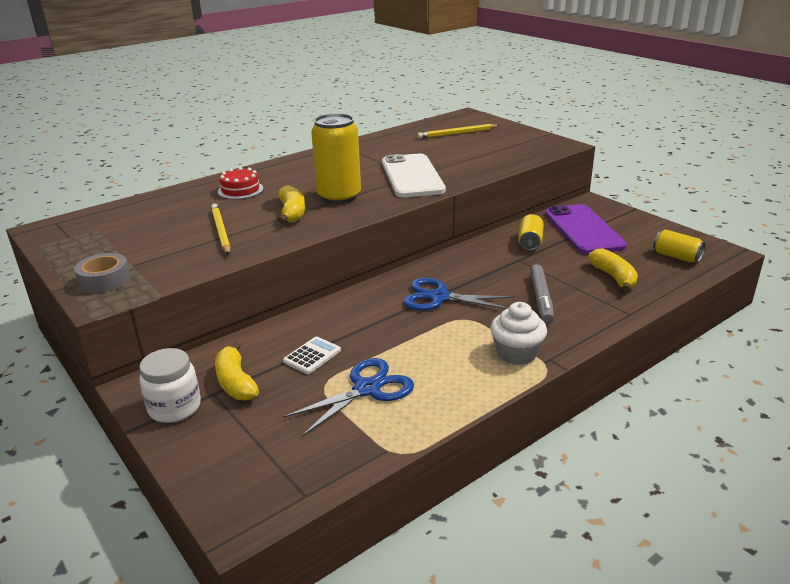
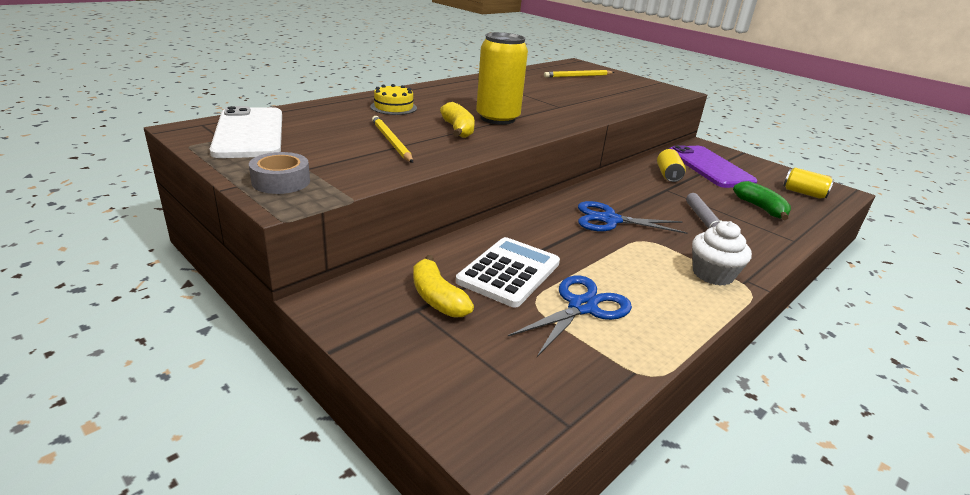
camera: 10 degrees left, 0 degrees up
(175, 407) = (378, 325): white jar -> none
(240, 190) = (393, 107): red cake -> yellow cake
(312, 356) = (509, 272): white calculator -> white calculator, size x1.84
(412, 176) = (558, 106): white phone -> white phone (249, 133)
(614, 277) = (761, 208): yellow banana -> green banana

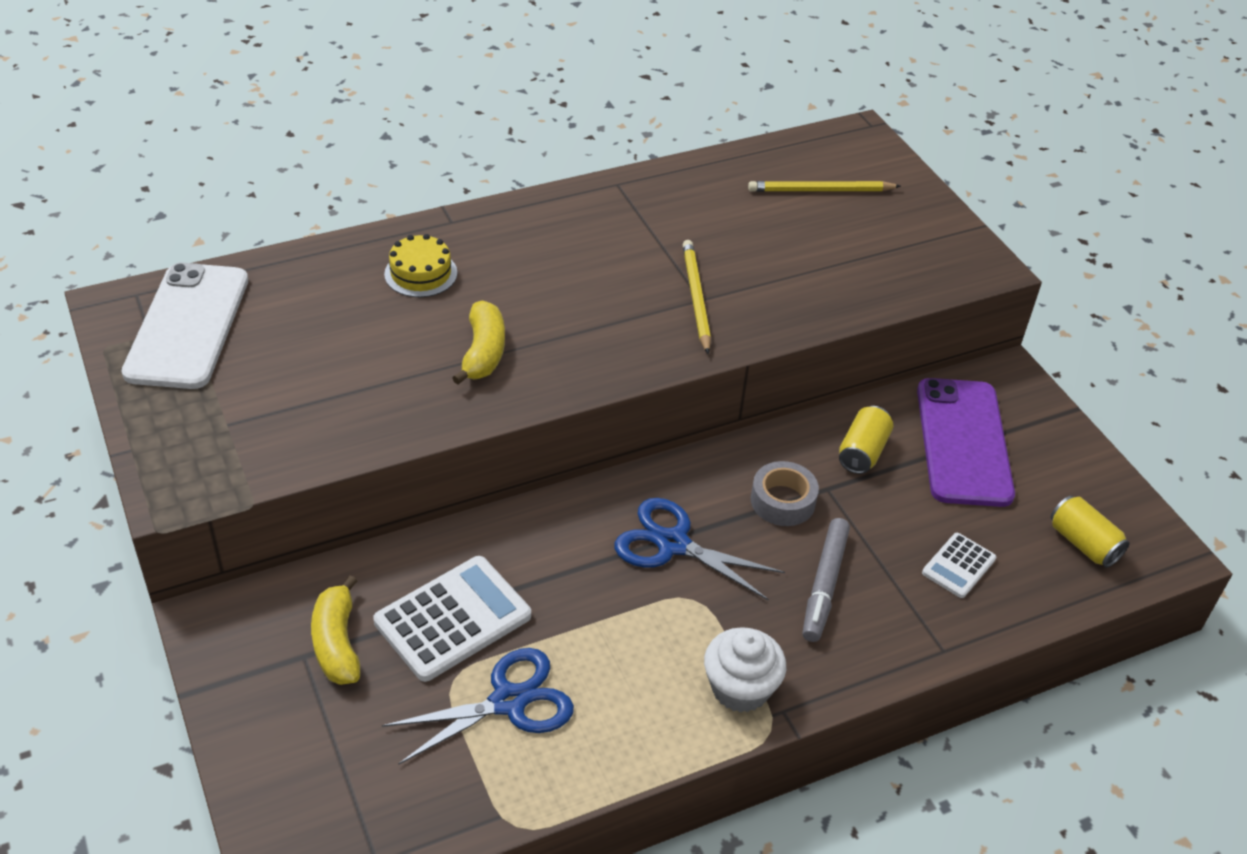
camera: 20 degrees right, 15 degrees up
(281, 181) = (184, 449): grey tape -> grey tape (782, 501)
(391, 142) = (367, 373): yellow pencil -> yellow pencil (696, 298)
(497, 118) = (567, 327): yellow can -> none
(761, 208) = (958, 566): green banana -> white calculator

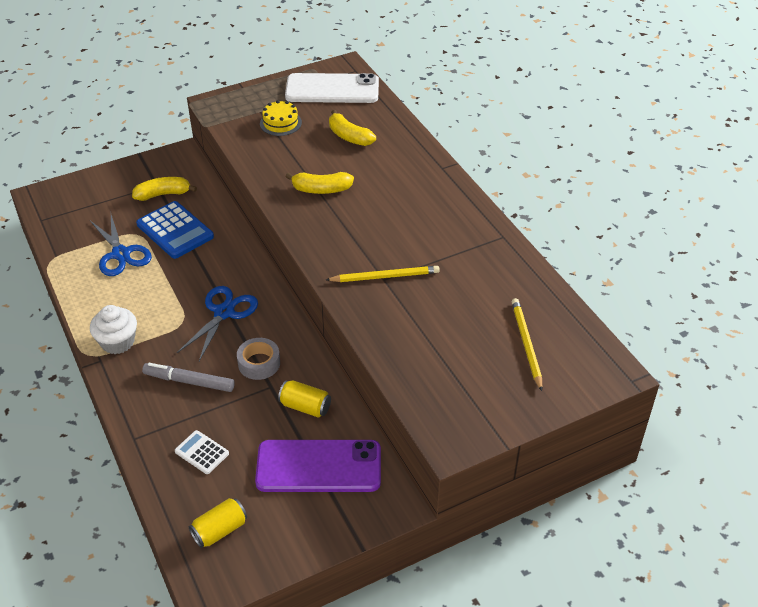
camera: 90 degrees right, 0 degrees up
(342, 313) = (349, 136): none -> yellow banana
(421, 273) = (389, 160): yellow cake -> yellow cake (280, 123)
(453, 619) = (175, 230): white calculator -> blue calculator

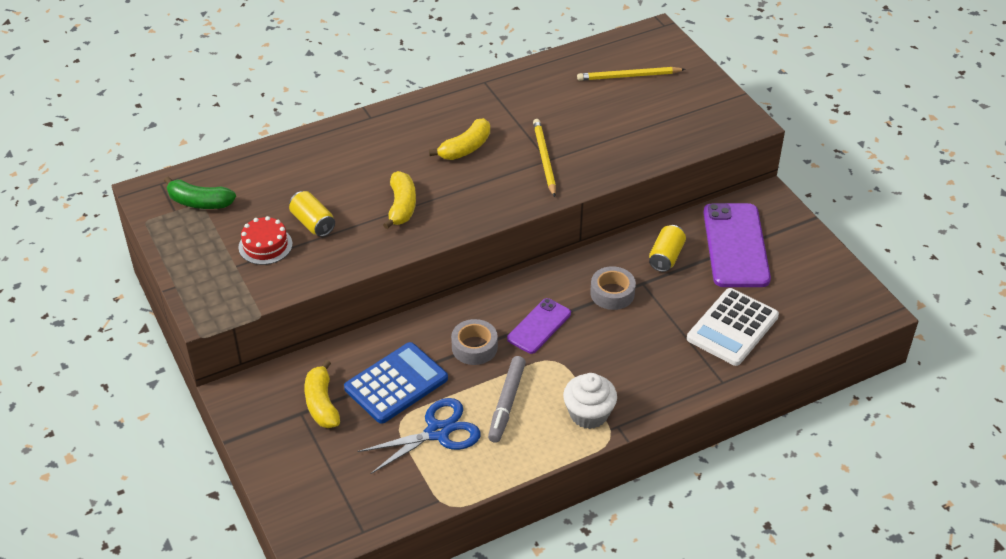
camera: 90 degrees left, 0 degrees up
(189, 381) = (642, 346): grey marker -> grey marker (506, 403)
(202, 452) = (732, 328): white calculator -> white calculator, size x1.84
(206, 273) = (474, 347): none -> grey tape
(220, 530) = (817, 307): yellow can -> yellow can (313, 223)
(224, 313) = (539, 326): blue scissors -> purple phone
(280, 123) = (265, 245): yellow cake -> red cake
(332, 89) = (199, 202): white phone -> green banana
(349, 136) = (303, 186): yellow banana -> yellow banana (465, 148)

